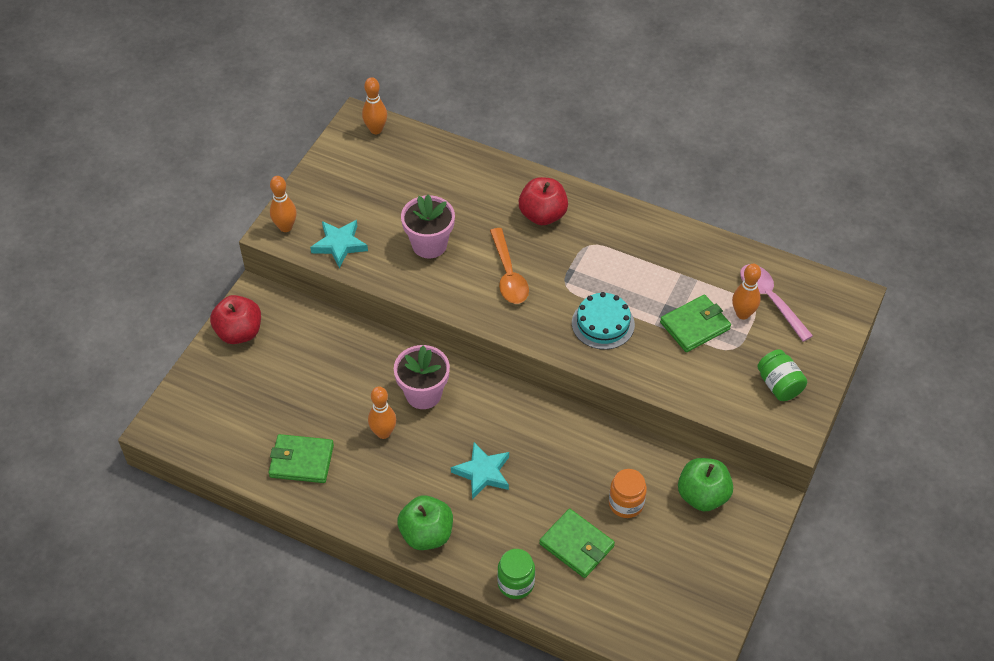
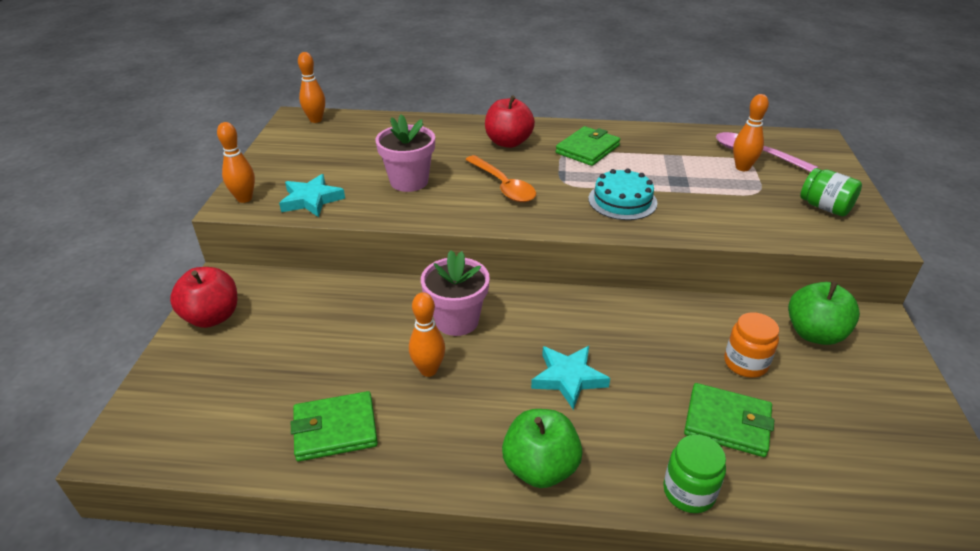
camera: 20 degrees left, 15 degrees down
(695, 326) = (708, 184): green wallet -> green wallet (587, 149)

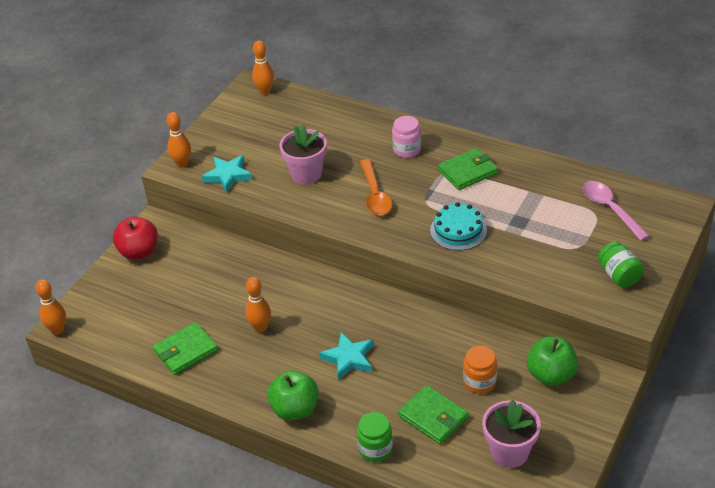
camera: 25 degrees right, 5 degrees up
(335, 429) = (186, 351): green wallet -> green wallet turned 45 degrees counterclockwise
(457, 320) = (298, 296): pink flower pot -> pink flower pot (509, 452)
(508, 142) = (407, 150): red apple -> pink jar
(742, 167) = (585, 220): orange bowling pin -> orange bowling pin (58, 330)

